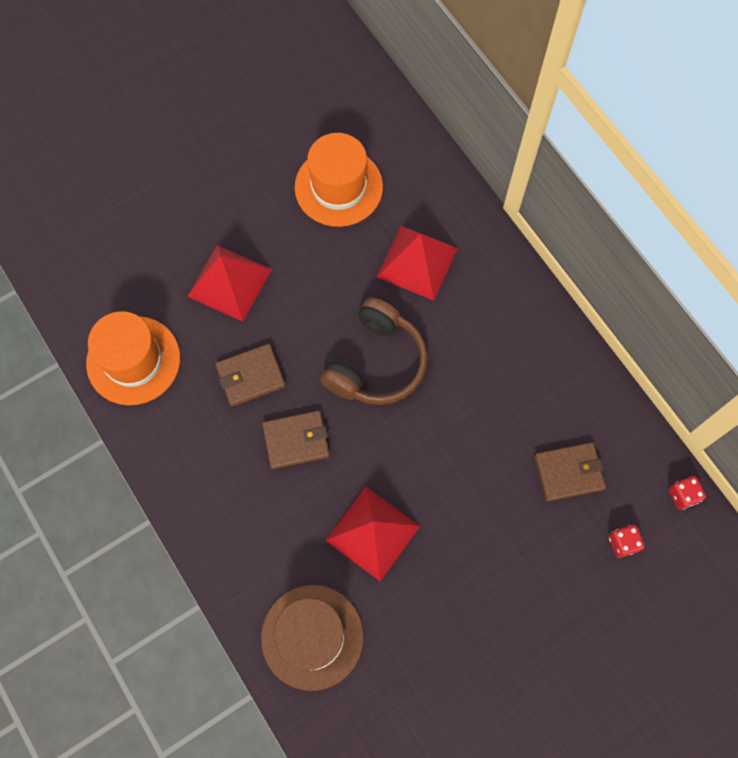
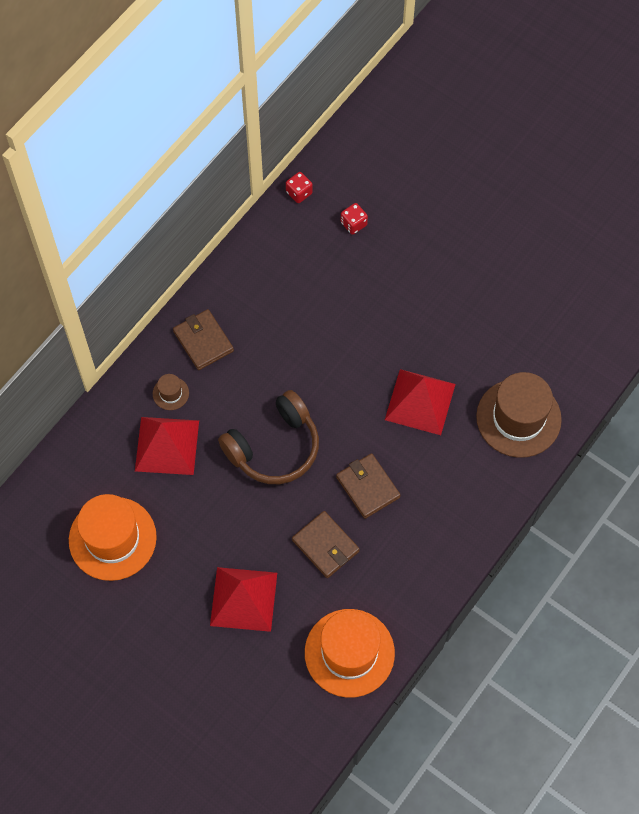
camera: 110 degrees left, 5 degrees down
(376, 363) = (274, 447): brown headphones -> brown headphones turned 135 degrees clockwise
(474, 283) = (170, 393): none -> brown hat
(569, 472) = (312, 275): brown wallet -> brown wallet (203, 341)

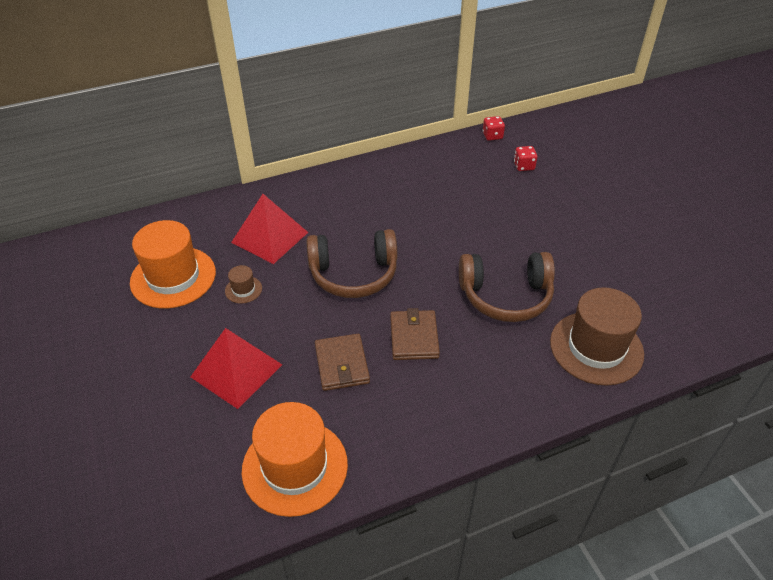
camera: 30 degrees right, 20 degrees down
(170, 393) = (301, 208): brown hat -> brown hat (243, 289)
(203, 341) = (352, 188): brown wallet -> none
(420, 401) = (506, 296): red pyramid -> brown headphones

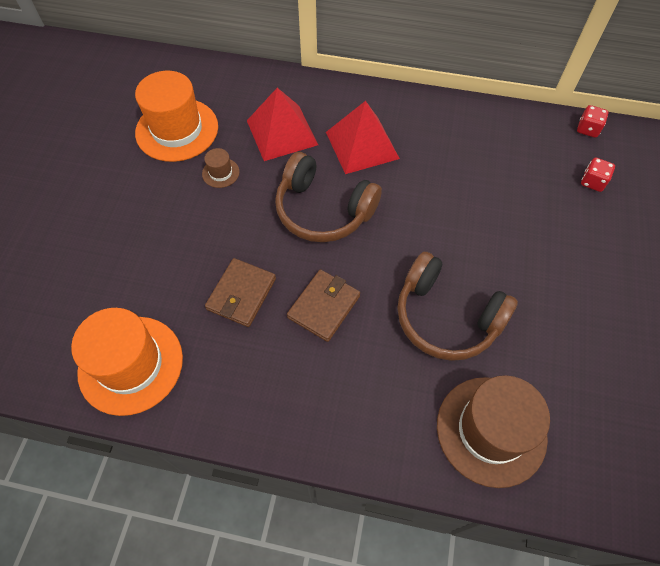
camera: 35 degrees right, 15 degrees up
(236, 370) = (156, 247): red pyramid -> red pyramid (362, 145)

